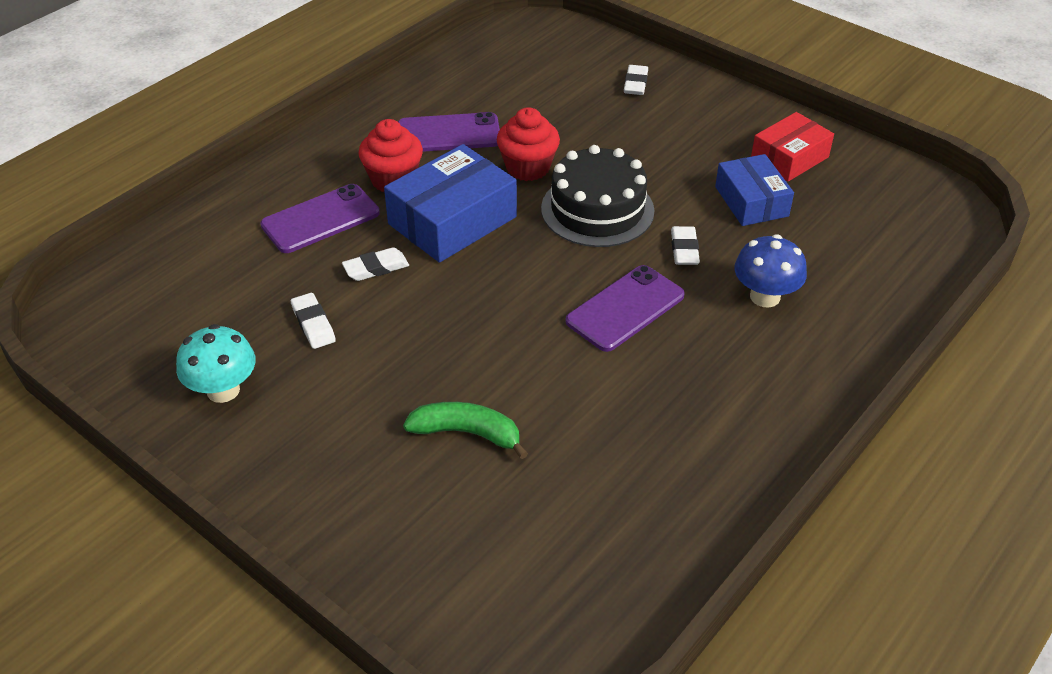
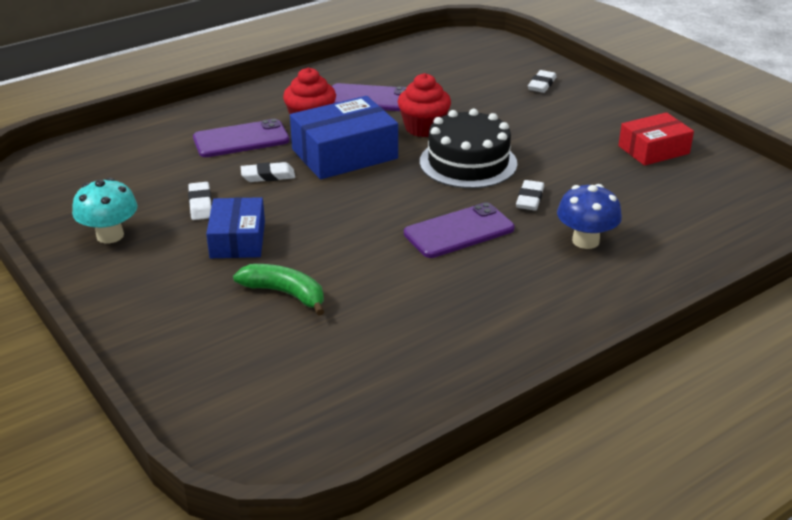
camera: 15 degrees right, 10 degrees down
(751, 201) = (605, 175): blue box -> blue box (237, 239)

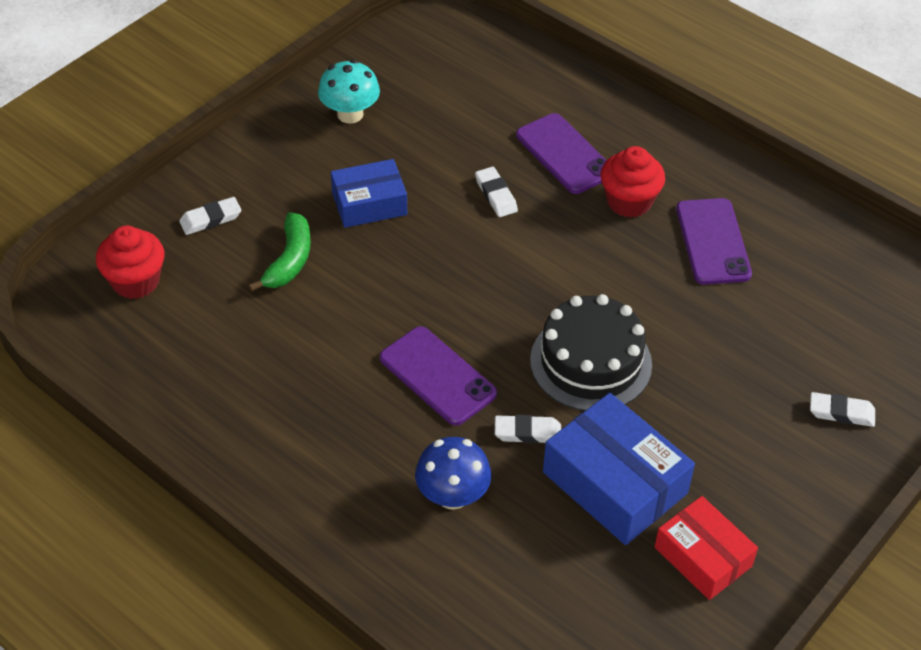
camera: 75 degrees right, 15 degrees up
(200, 204) = (423, 159): white eraser -> white eraser (211, 219)
(344, 154) = (567, 247): blue box -> blue box (614, 483)
(423, 128) = (659, 306): red cupcake -> red cupcake (135, 281)

